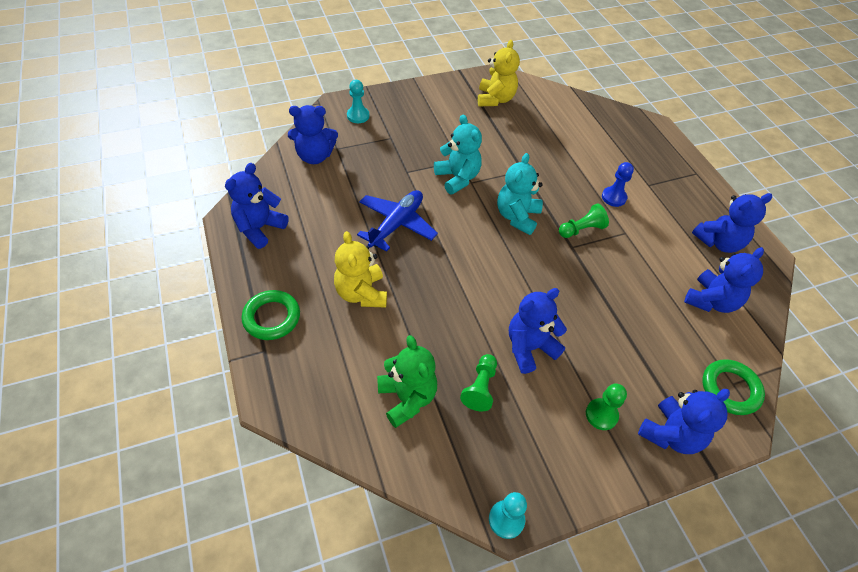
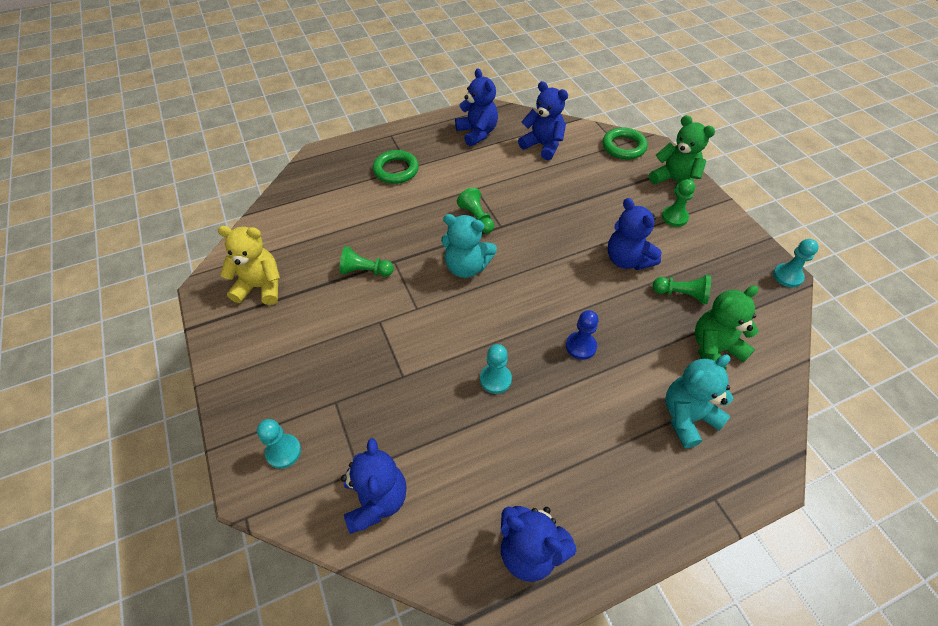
camera: 90 degrees left, 0 degrees up
(272, 317) = (668, 498): green ring -> green ring (396, 170)
(361, 293) = (605, 404): yellow teddy bear -> none
(396, 224) = (495, 379): blue plane -> turquoise pawn
(457, 178) = (411, 322): turquoise teddy bear -> turquoise teddy bear (687, 417)
(511, 153) = (365, 271): none -> green pawn
(613, 197) = (429, 192): blue pawn -> blue pawn (580, 346)
(670, 434) = (674, 181): blue teddy bear -> green teddy bear

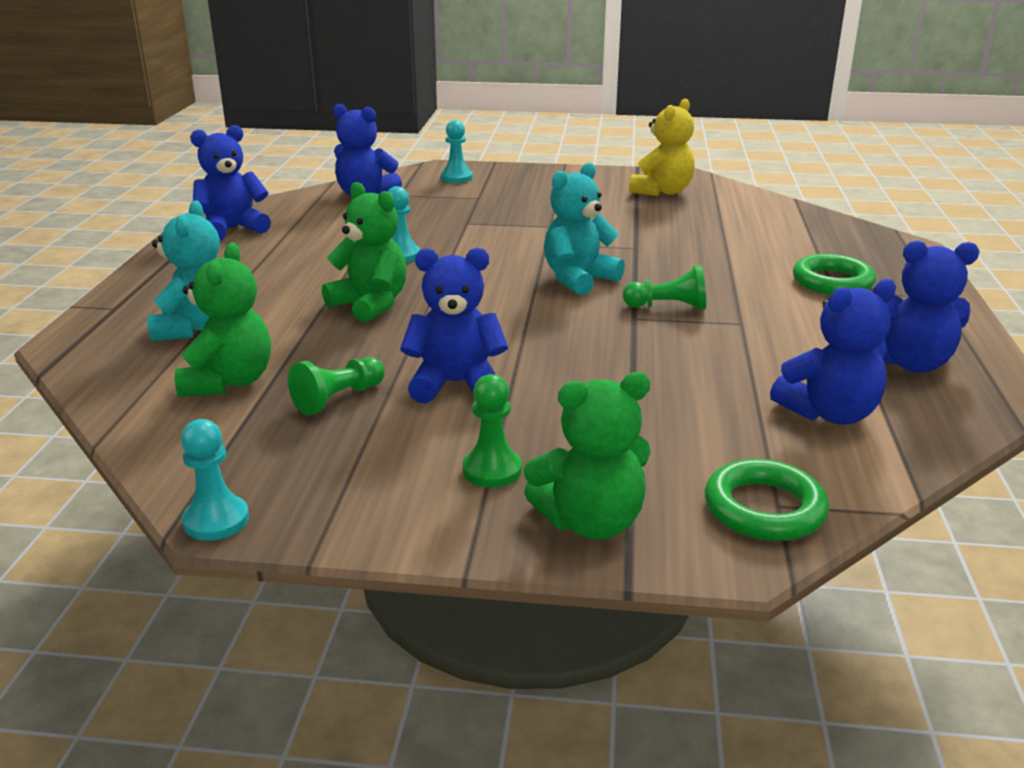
camera: 120 degrees right, 25 degrees down
(365, 271) = (634, 232): green pawn -> none
(580, 346) = (370, 305): blue pawn -> green teddy bear

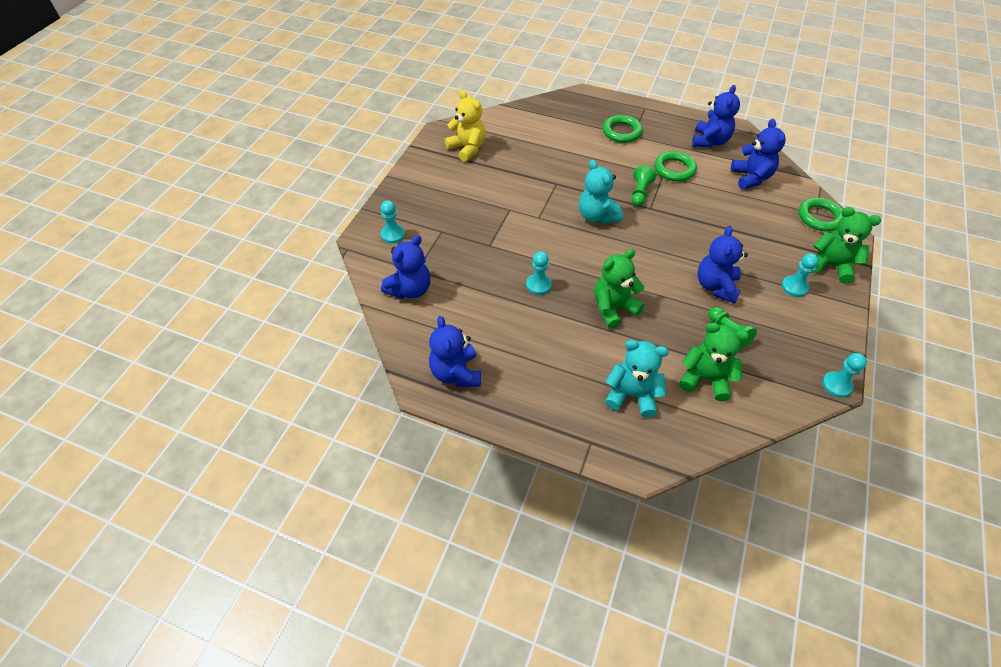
camera: 75 degrees left, 25 degrees up
(492, 470) = (794, 287): green pawn -> turquoise pawn
(591, 522) = (831, 265): green teddy bear -> green teddy bear turned 60 degrees counterclockwise
(770, 332) = (674, 169): none -> green ring

